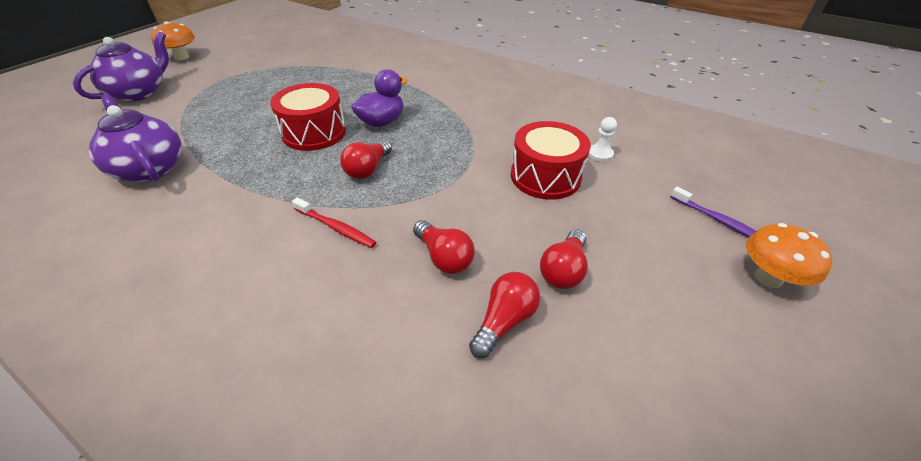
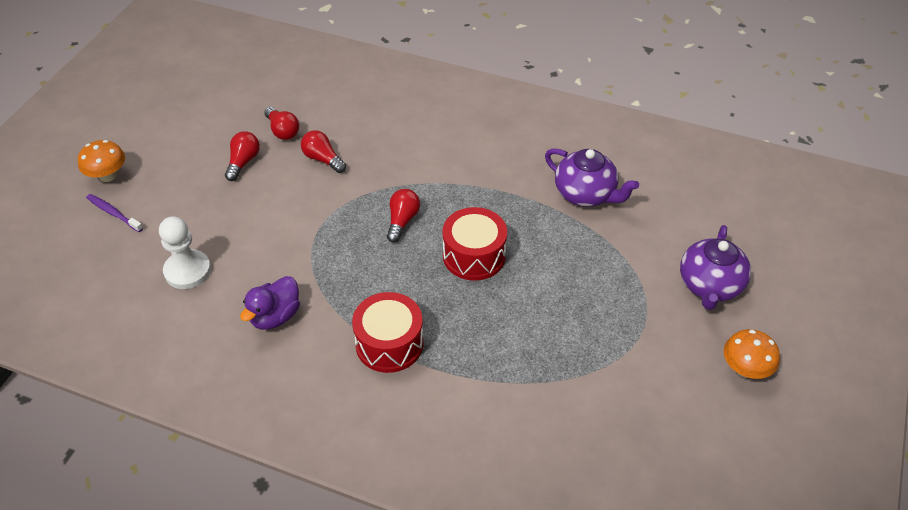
camera: 170 degrees right, 5 degrees up
(336, 228) = (404, 168): red toothbrush -> none
(382, 122) = (413, 282): purple duck -> purple duck (275, 316)
(504, 321) = (282, 131): red light bulb -> red light bulb turned 60 degrees counterclockwise
(545, 176) = (245, 236): red drum -> red drum (389, 343)
(600, 154) = (187, 271): white pawn -> white pawn, size x1.88

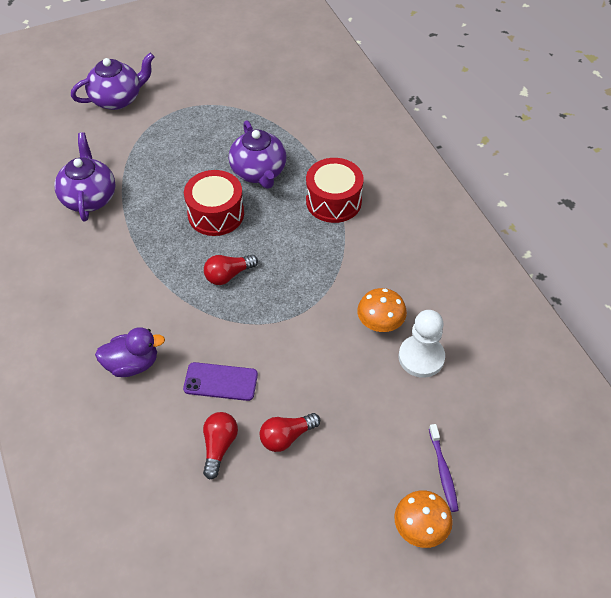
camera: 135 degrees left, 5 degrees up
(275, 316) = (387, 272): purple duck -> purple duck (132, 364)
(323, 159) = (220, 382): red light bulb -> purple phone
(488, 318) = (259, 172): none -> purple teapot
(745, 369) = (169, 58): orange mushroom -> orange mushroom (380, 324)

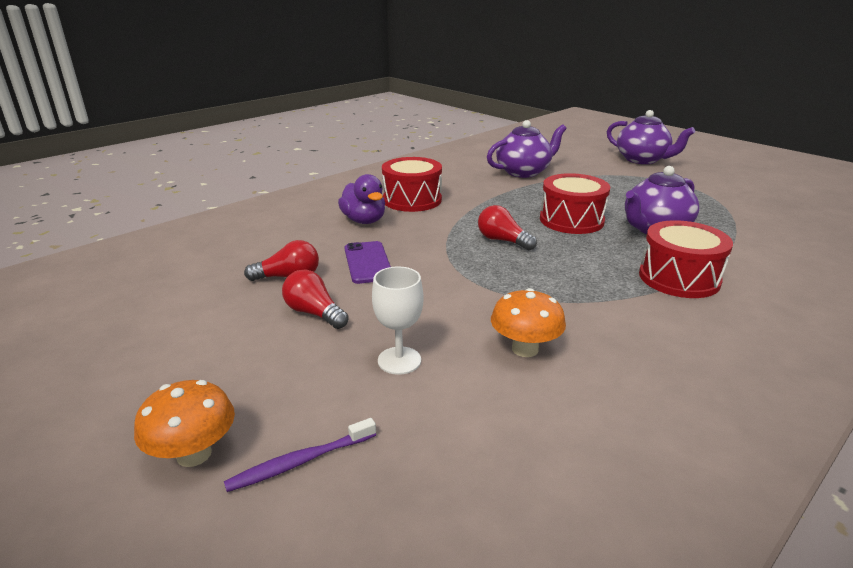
camera: 70 degrees right, 25 degrees down
(105, 311) = (412, 200): none -> red drum
(367, 397) = (399, 360): none -> white goblet
(421, 357) = (497, 398): white pawn -> none

